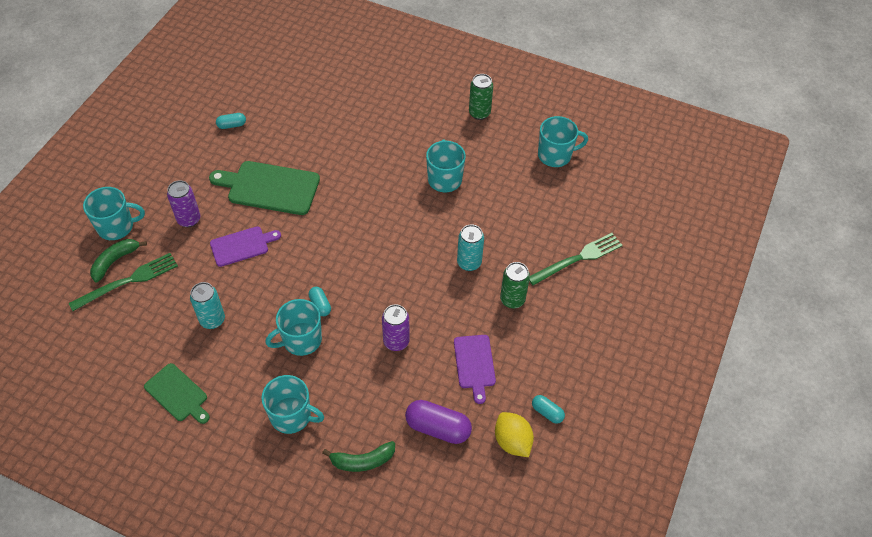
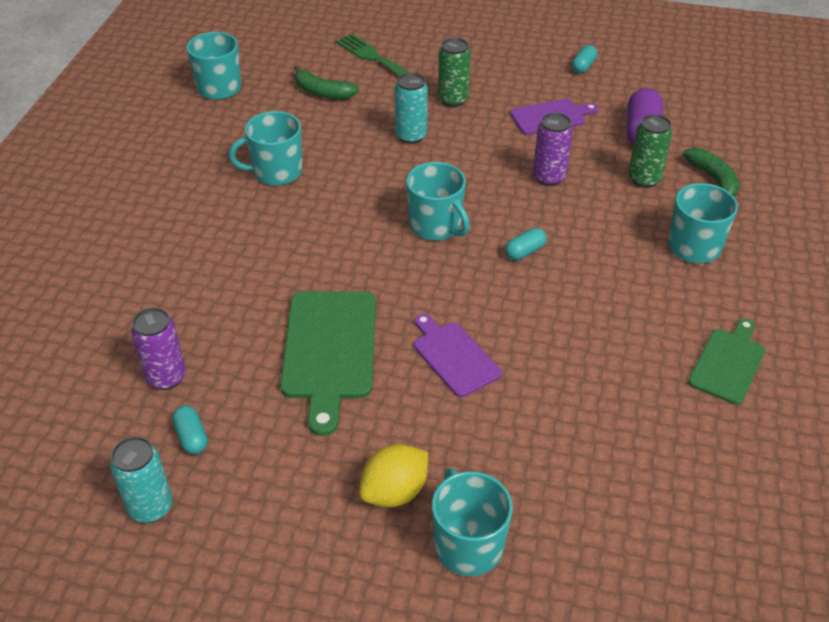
camera: 100 degrees left, 10 degrees down
(115, 261) = (541, 520): green banana -> green banana (322, 92)
(128, 281) = (573, 486): green fork -> none
(189, 219) = (422, 439): purple can -> purple can (166, 377)
(212, 320) = (596, 357): turquoise can -> turquoise can (151, 507)
(301, 340) = (585, 259): turquoise mug -> turquoise mug (436, 226)
(479, 113) = (145, 155): green can -> green can (644, 179)
(512, 441) = (628, 84): yellow lemon -> yellow lemon (394, 492)

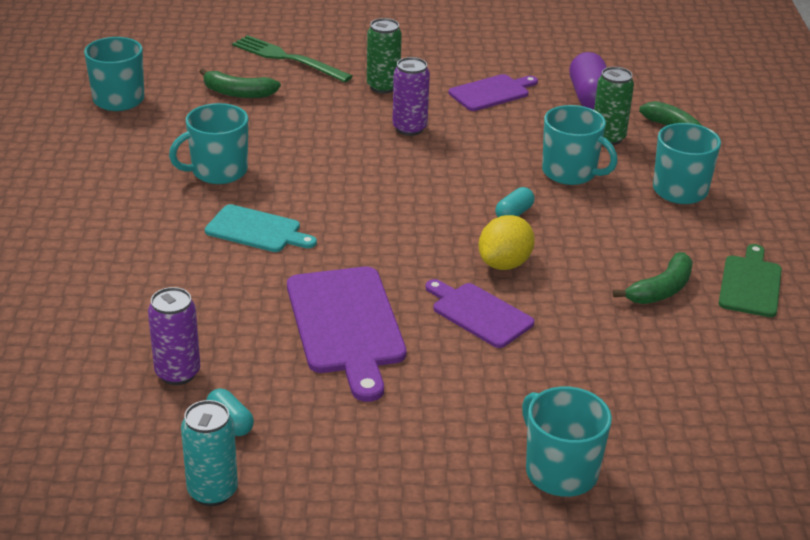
camera: 15 degrees left, 10 degrees down
(287, 238) = (257, 230): none -> turquoise cutting board
(329, 350) = (346, 325): green cutting board -> purple cutting board
(394, 492) = (467, 438): yellow lemon -> yellow lemon (504, 264)
(411, 136) = (352, 124): turquoise can -> none
(436, 226) = (412, 201): turquoise mug -> turquoise mug (570, 172)
(549, 177) = (512, 146): purple can -> purple can (409, 128)
(583, 66) = (507, 45): turquoise capsule -> none
(636, 356) = (661, 290): none -> green banana

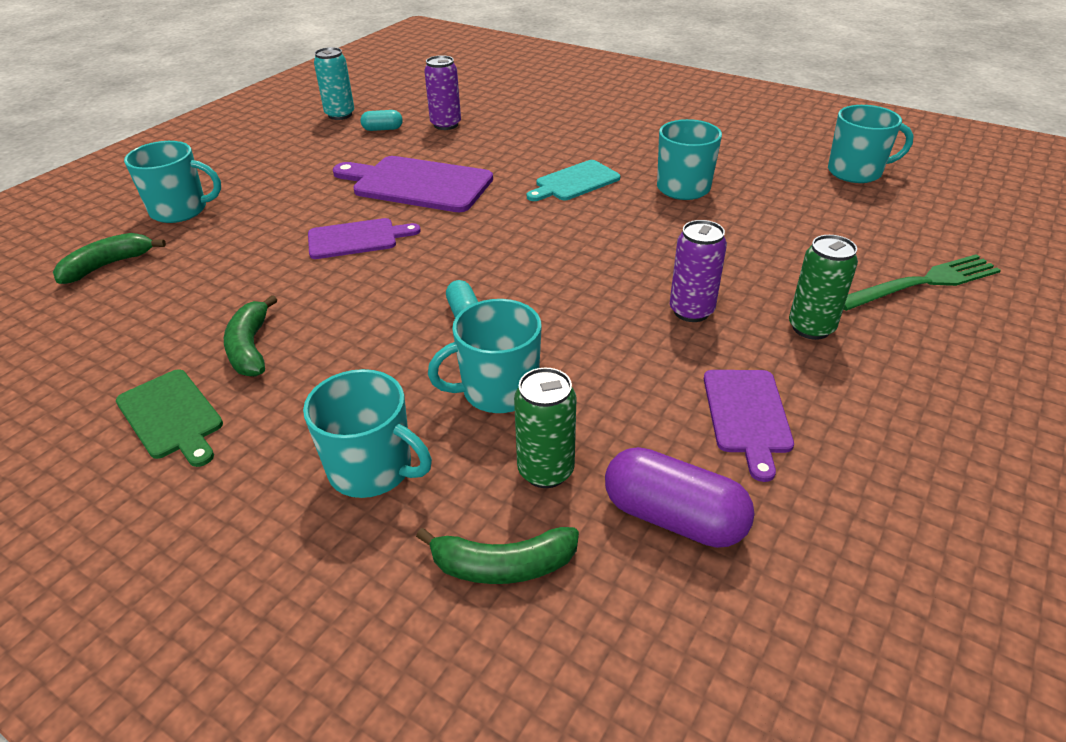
camera: 125 degrees right, 5 degrees up
(238, 93) = (840, 231): green banana -> green banana (108, 265)
(504, 264) = (399, 276): yellow lemon -> none

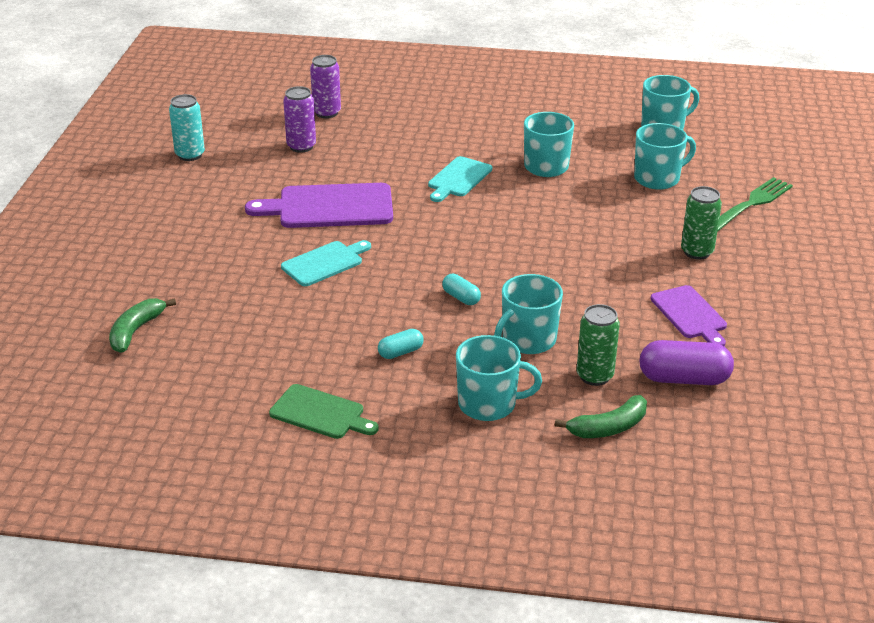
camera: 25 degrees left, 5 degrees down
(180, 210) = (142, 273): turquoise mug -> turquoise mug (657, 178)
(250, 348) = (327, 358): green banana -> none
(356, 239) = (325, 263): purple cutting board -> turquoise cutting board
(382, 129) = (247, 162): turquoise capsule -> turquoise capsule (400, 352)
(691, 311) = (615, 259): purple can -> purple can (327, 113)

